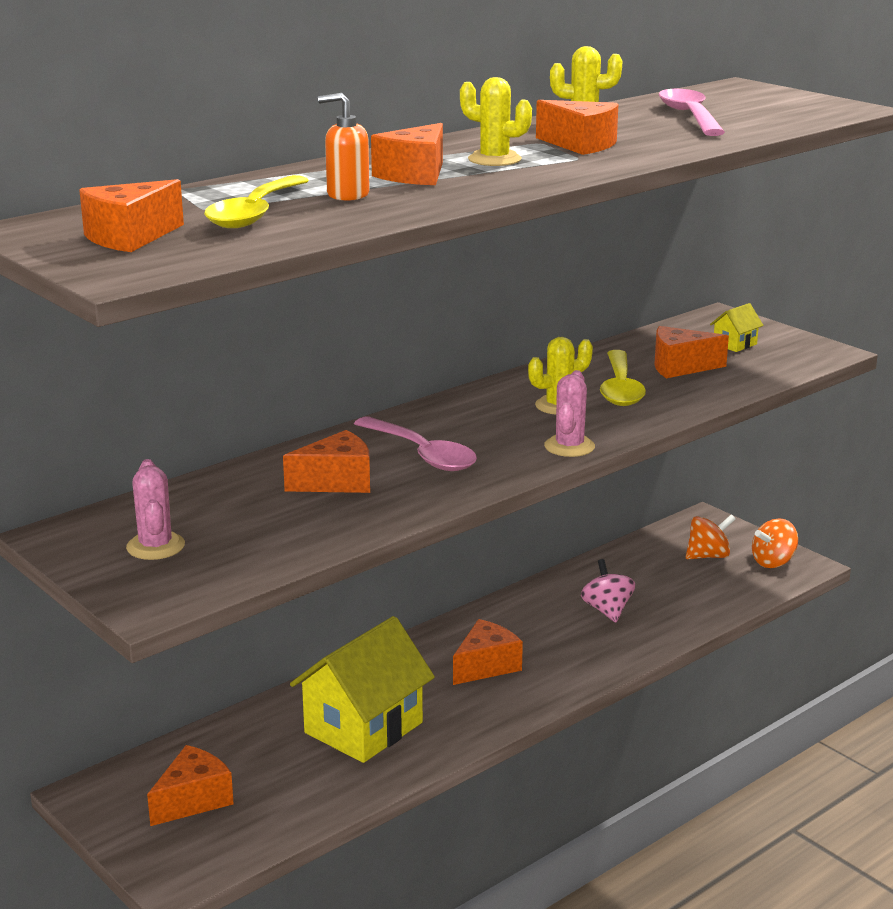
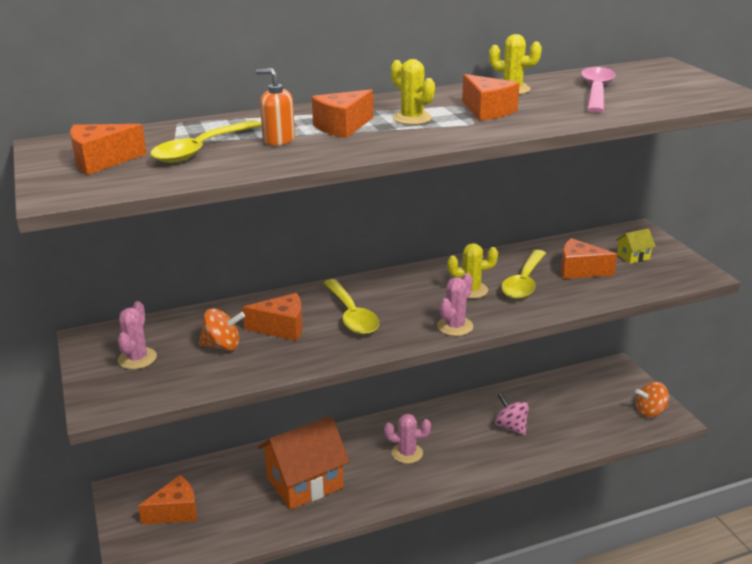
camera: 20 degrees right, 5 degrees up
(363, 728) = (305, 483): yellow house -> orange house
(422, 454) = (351, 315): pink spoon -> yellow spoon
(486, 666) = (407, 453): orange cheese -> pink cactus
(607, 610) = (511, 427): pink spinning top -> pink spinning top turned 45 degrees counterclockwise
(708, 556) = (605, 397): orange spinning top -> orange spinning top (222, 346)

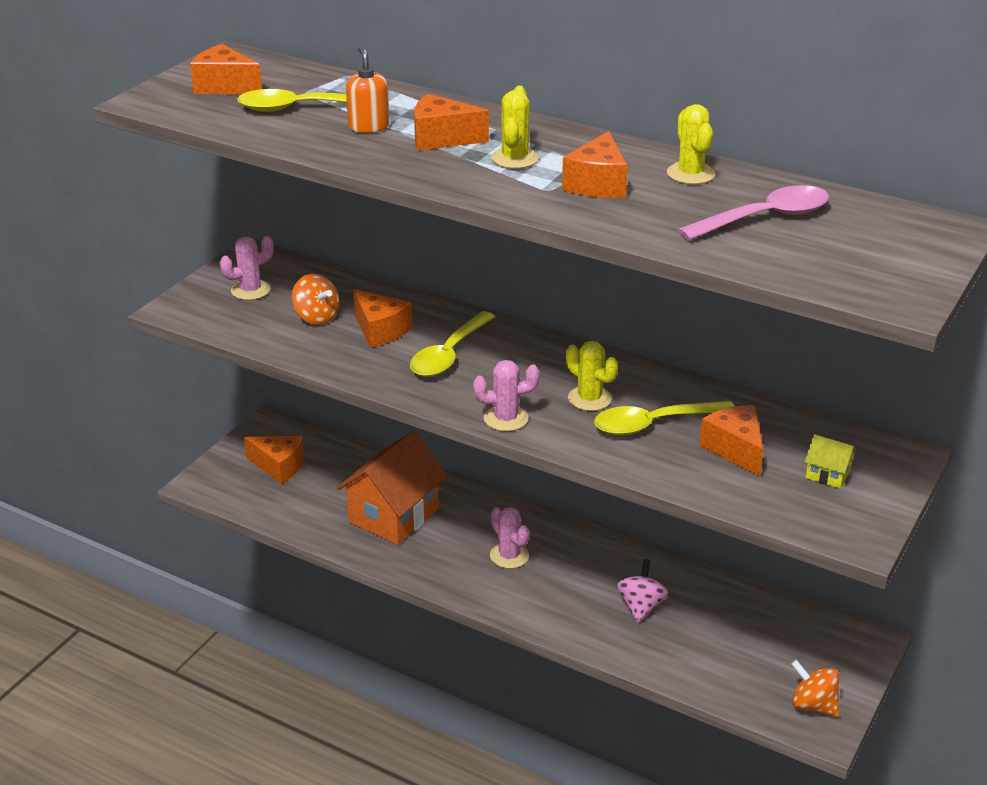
camera: 50 degrees right, 5 degrees up
(305, 483) = (393, 515): orange house -> orange house turned 75 degrees counterclockwise

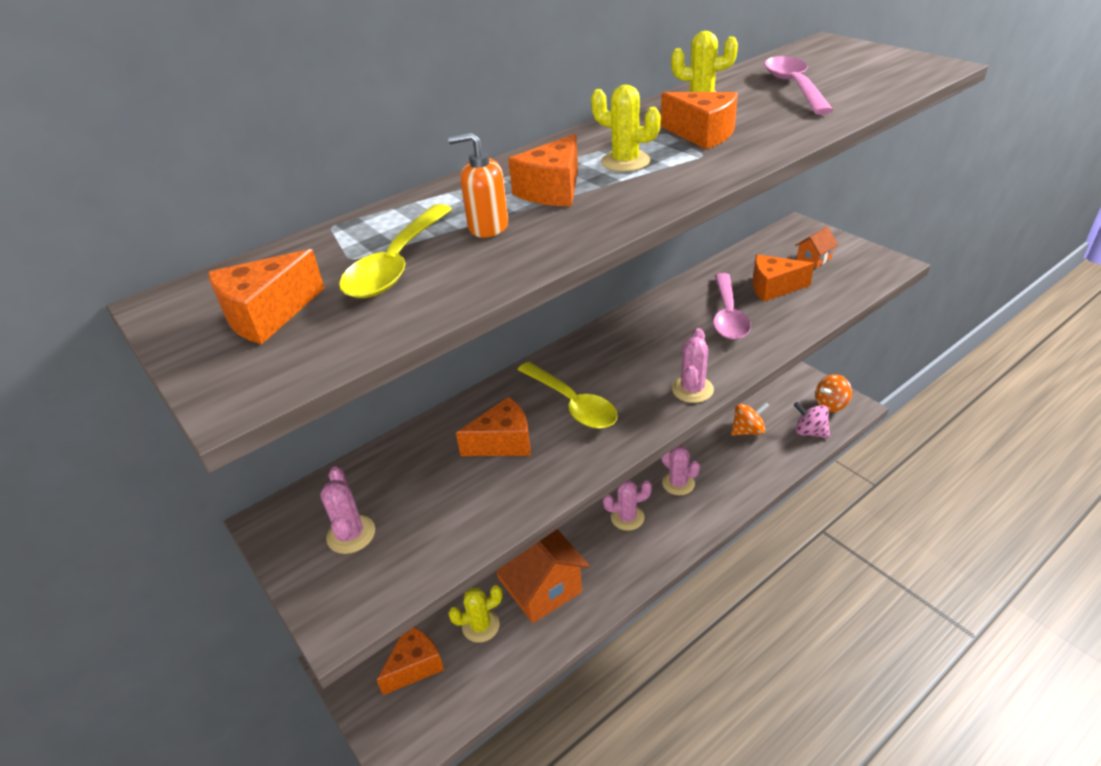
camera: 65 degrees left, 5 degrees up
(316, 317) = (447, 486): orange spinning top -> orange spinning top (748, 431)
(581, 585) = (678, 483): none -> pink cactus
(589, 399) = (680, 338): yellow cactus -> yellow cactus (480, 626)
(641, 606) = (713, 457): pink spinning top -> pink spinning top (809, 432)
(654, 424) = (728, 315): yellow spoon -> pink spoon
(827, 474) = (814, 259): yellow house -> orange house

